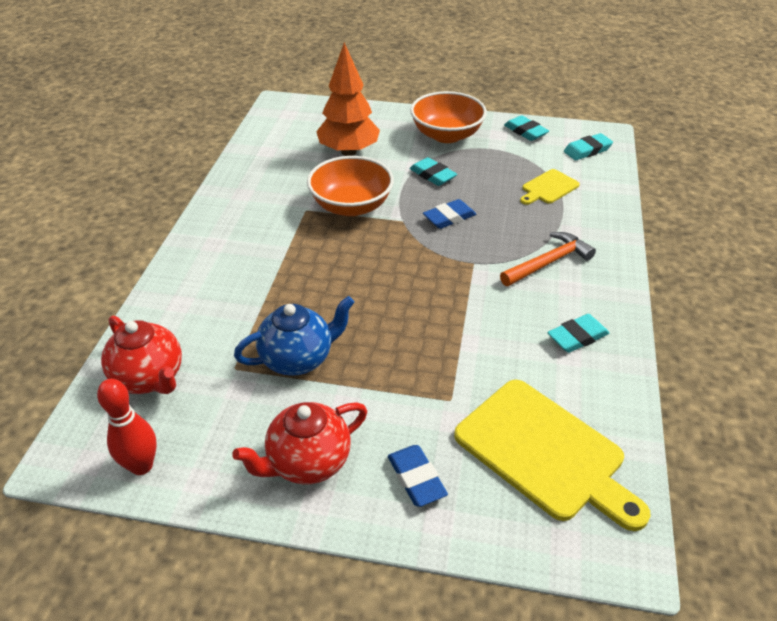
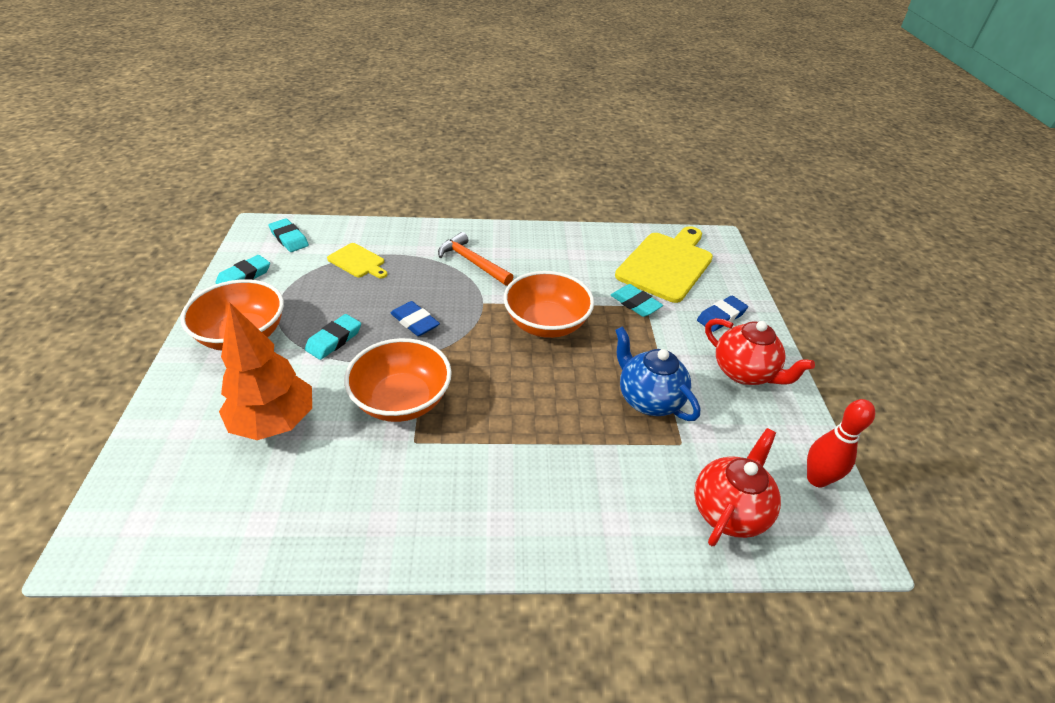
camera: 105 degrees left, 0 degrees up
(431, 304) = (546, 324): none -> orange bowl
(577, 336) = (555, 250): turquoise eraser -> turquoise eraser (635, 303)

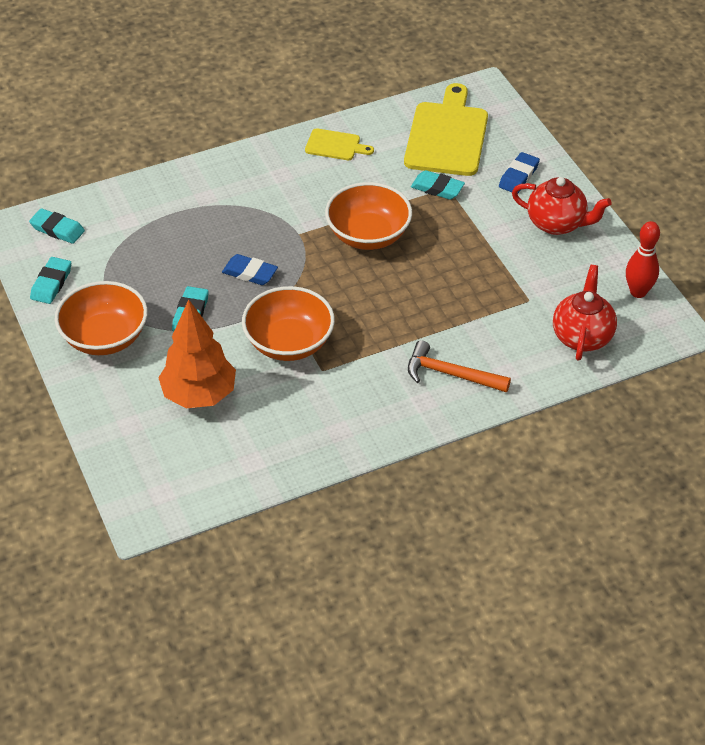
camera: 20 degrees left, 5 degrees up
(358, 262) = (149, 231): yellow cutting board -> yellow cutting board (335, 145)
(472, 262) = (260, 195): orange hammer -> orange hammer (450, 374)
(648, 399) = (488, 273): blue teapot -> none

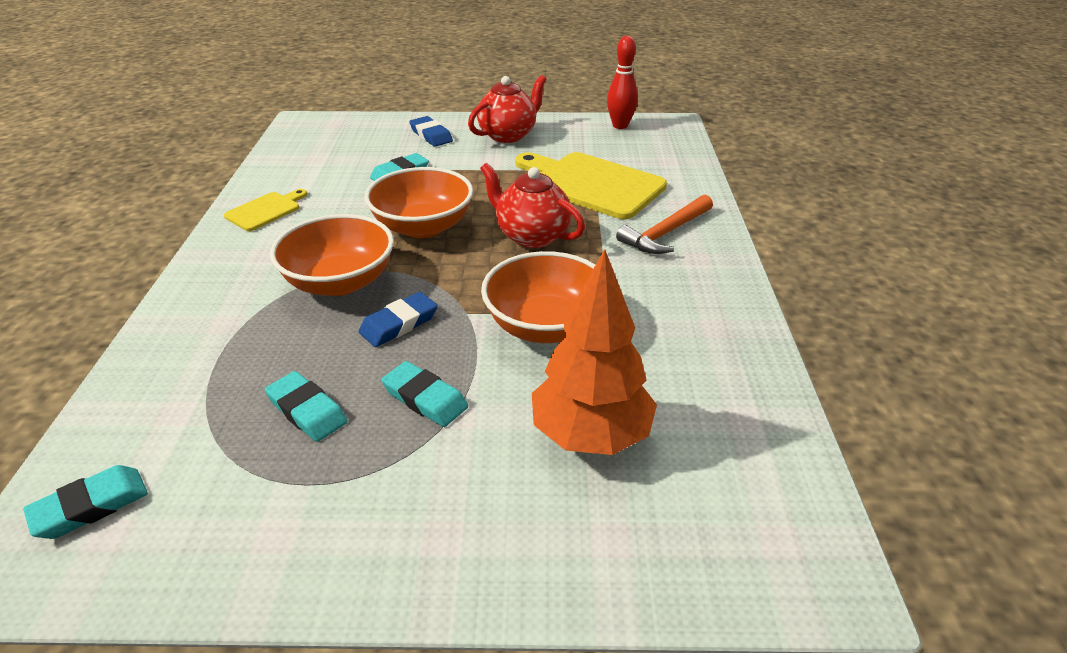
camera: 65 degrees left, 10 degrees down
(51, 283) = (206, 555): turquoise eraser -> turquoise eraser (307, 410)
(105, 337) = (395, 514): orange bowl -> orange bowl (340, 282)
(447, 135) = (336, 151): yellow cutting board -> yellow cutting board (591, 184)
(582, 336) = (656, 159): red teapot -> red teapot (531, 236)

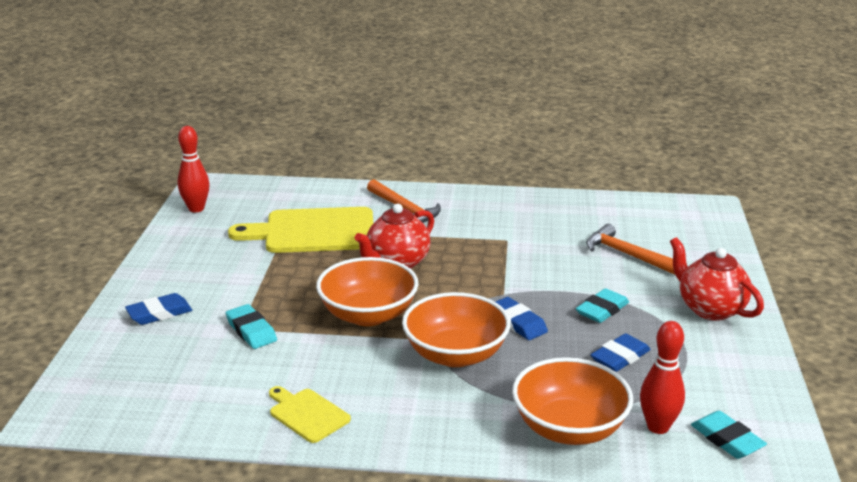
camera: 85 degrees left, 10 degrees down
(147, 437) = (658, 427): none -> red bowling pin
(307, 410) = (620, 357): turquoise eraser -> blue eraser
(508, 135) = (186, 267): red teapot -> red teapot (710, 309)
(546, 326) = (521, 263): orange bowl -> orange bowl (569, 428)
(591, 184) = (313, 231): yellow cutting board -> yellow cutting board turned 45 degrees clockwise
(591, 435) = (627, 255): orange tree -> orange hammer

